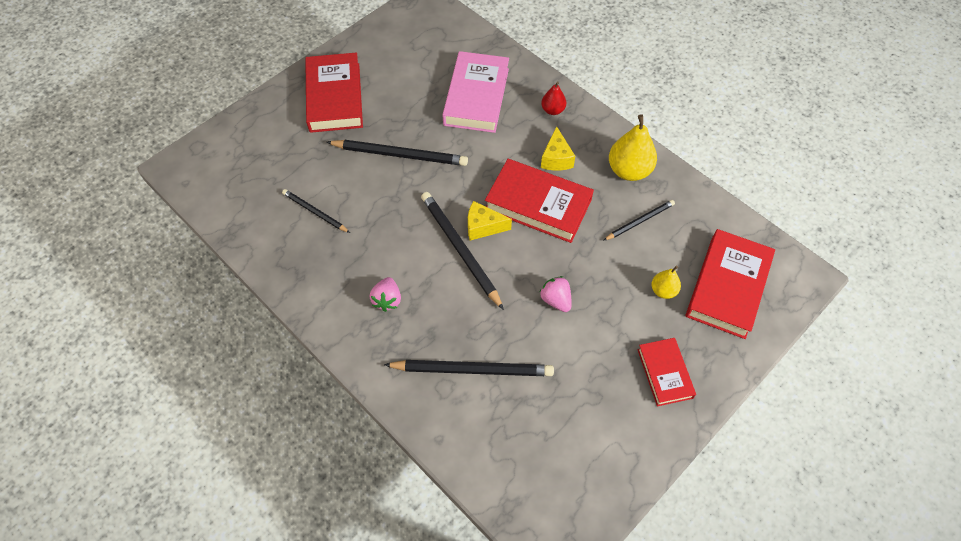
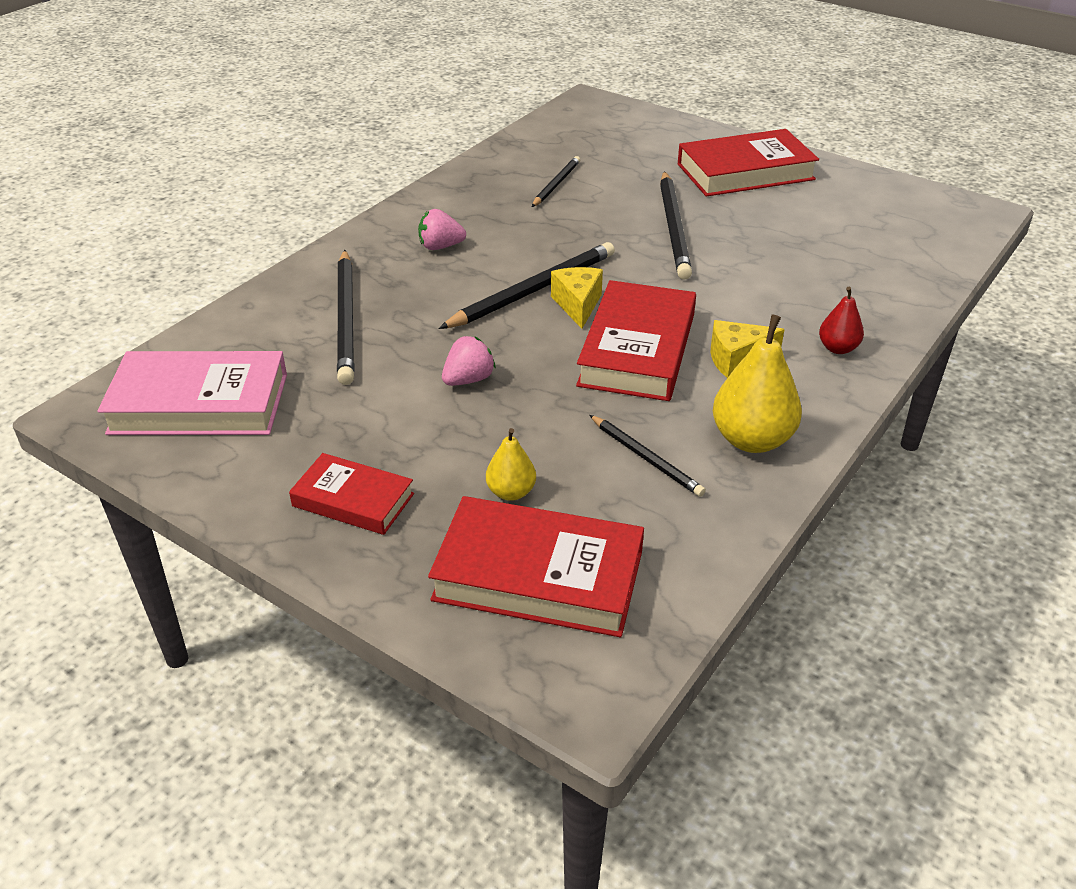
camera: 80 degrees right, 20 degrees down
(476, 96) = (818, 275): pink book -> pink book (199, 403)
(665, 373) = (353, 500): red book -> red book turned 45 degrees clockwise

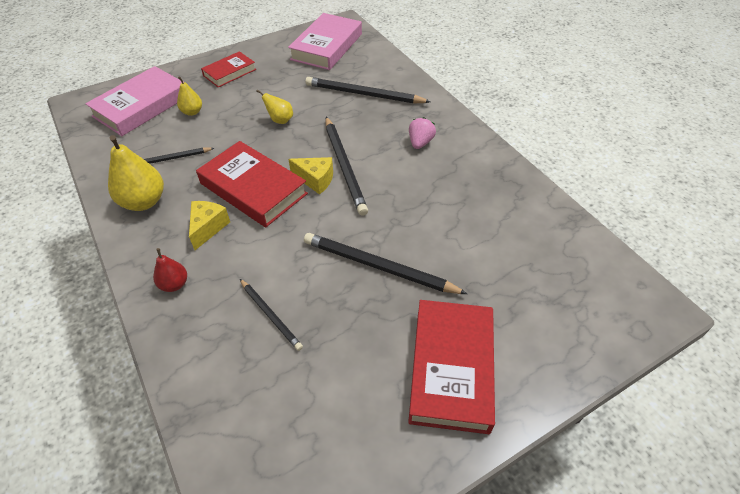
camera: 115 degrees right, 10 degrees up
(468, 380) = (280, 120): pink strawberry -> yellow pear
(538, 575) = (141, 106): red book -> pink book
(556, 184) = (483, 223): black pencil -> black pencil (270, 315)

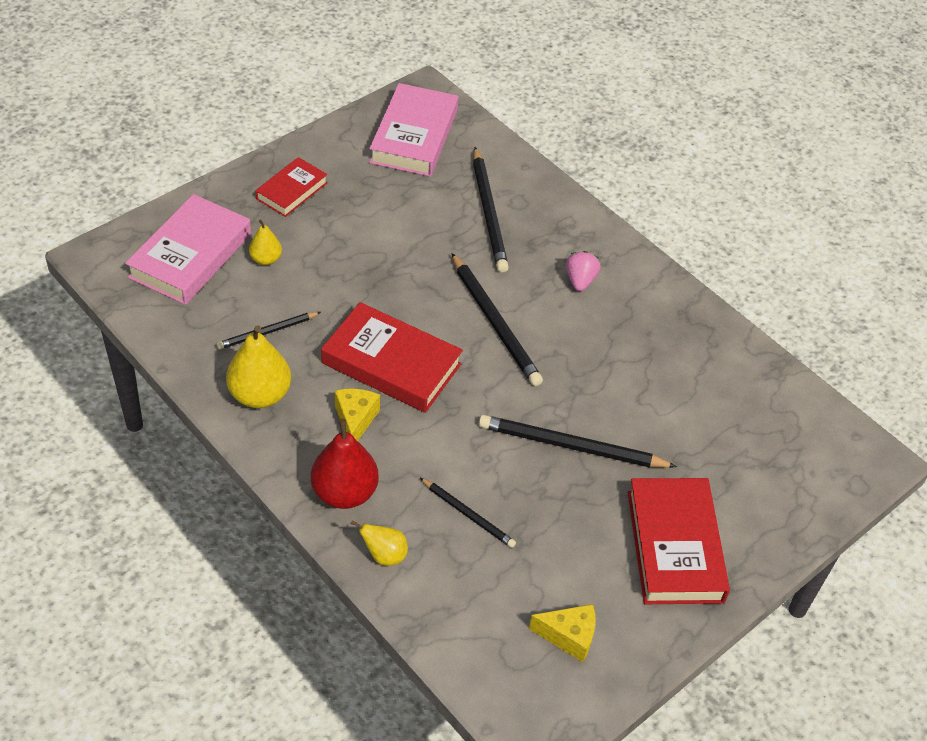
camera: 15 degrees left, 0 degrees up
(174, 284) = (345, 493): red pear -> red pear, size x1.80
(280, 120) = (390, 262): yellow pear -> yellow pear (384, 555)
(315, 180) = (465, 344): yellow cheese -> yellow cheese (569, 636)
(364, 94) = (489, 213): black pencil -> black pencil turned 105 degrees counterclockwise

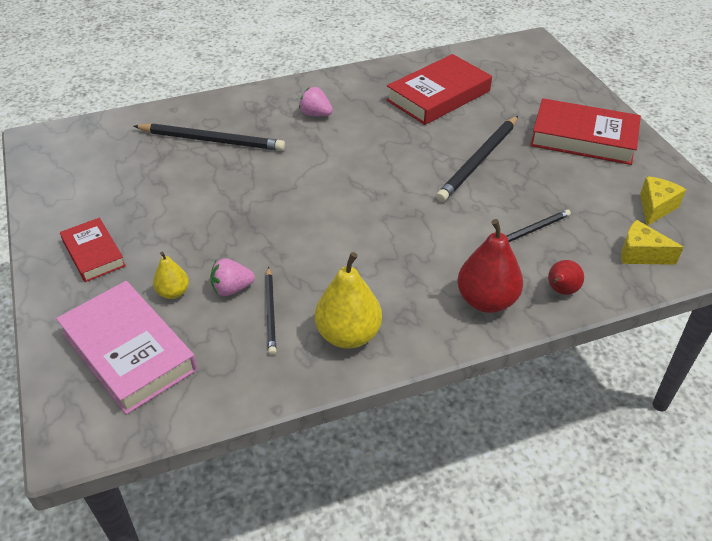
camera: 65 degrees left, 5 degrees down
(285, 296) = (232, 289): none -> pink strawberry
(355, 420) = (406, 275): yellow cheese -> yellow cheese (641, 254)
(384, 555) = (561, 291): yellow pear -> red pear
(391, 364) = (351, 237): red book -> red book (438, 96)
(414, 136) = (87, 159): pink book -> none
(495, 323) = (335, 167): black pencil -> none

